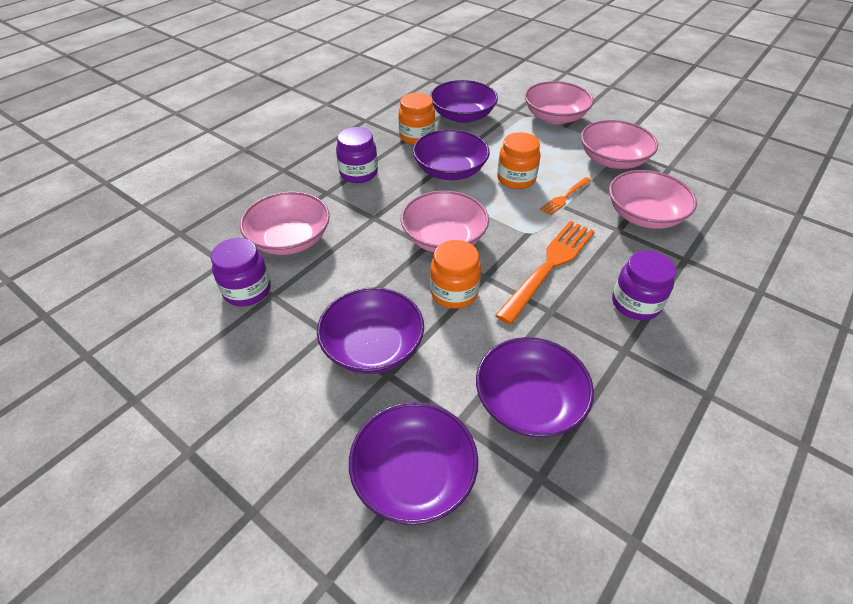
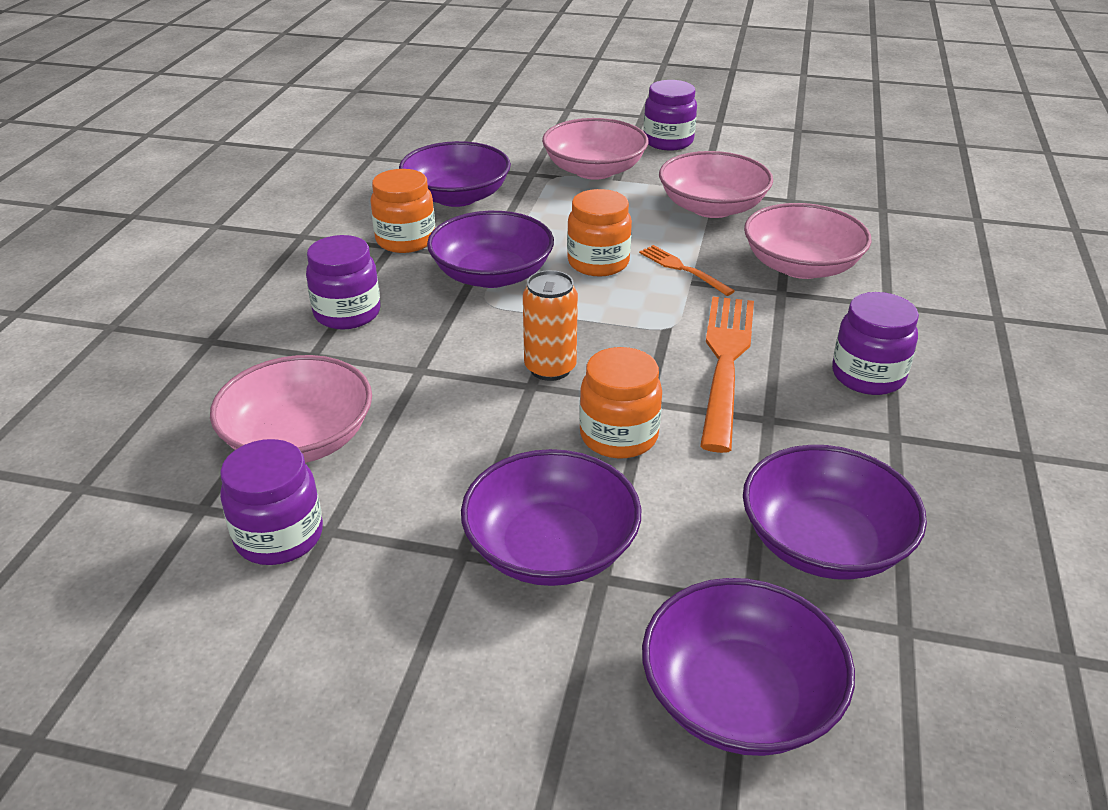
camera: 25 degrees left, 10 degrees down
(444, 238) = (550, 368): pink bowl -> orange can
(565, 197) = (682, 269): orange fork -> orange fork turned 120 degrees clockwise
(615, 108) = (668, 141): none -> purple jar

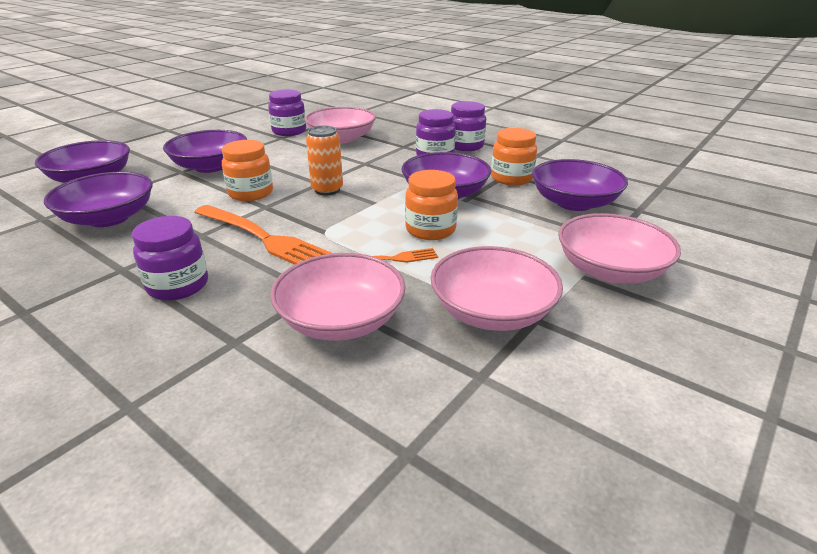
camera: 115 degrees right, 5 degrees down
(668, 141) = (689, 341): purple jar -> purple jar (465, 146)

